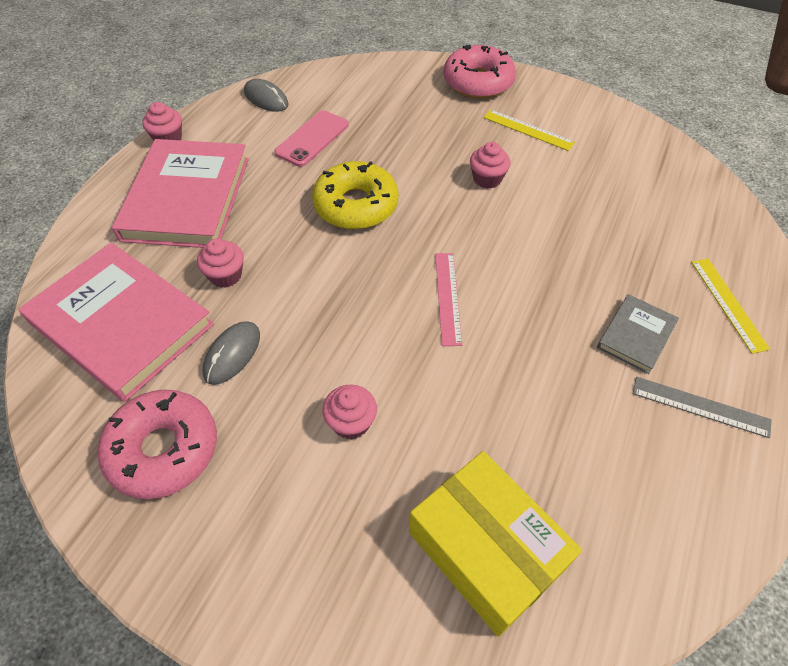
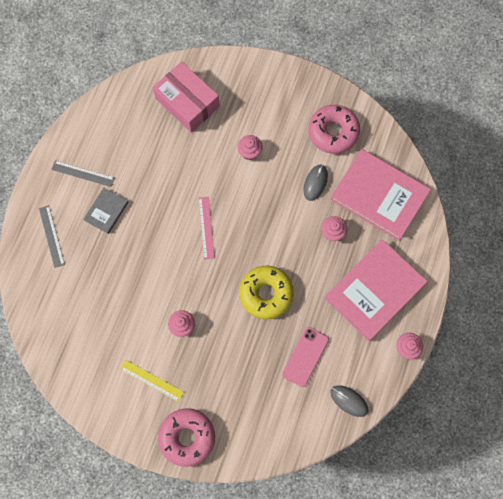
camera: 175 degrees right, 20 degrees up
(187, 198) = (374, 291): pink book -> pink book turned 45 degrees clockwise
(486, 550) = (187, 102): yellow box -> pink box
(728, 304) = (51, 236): yellow ruler -> grey ruler

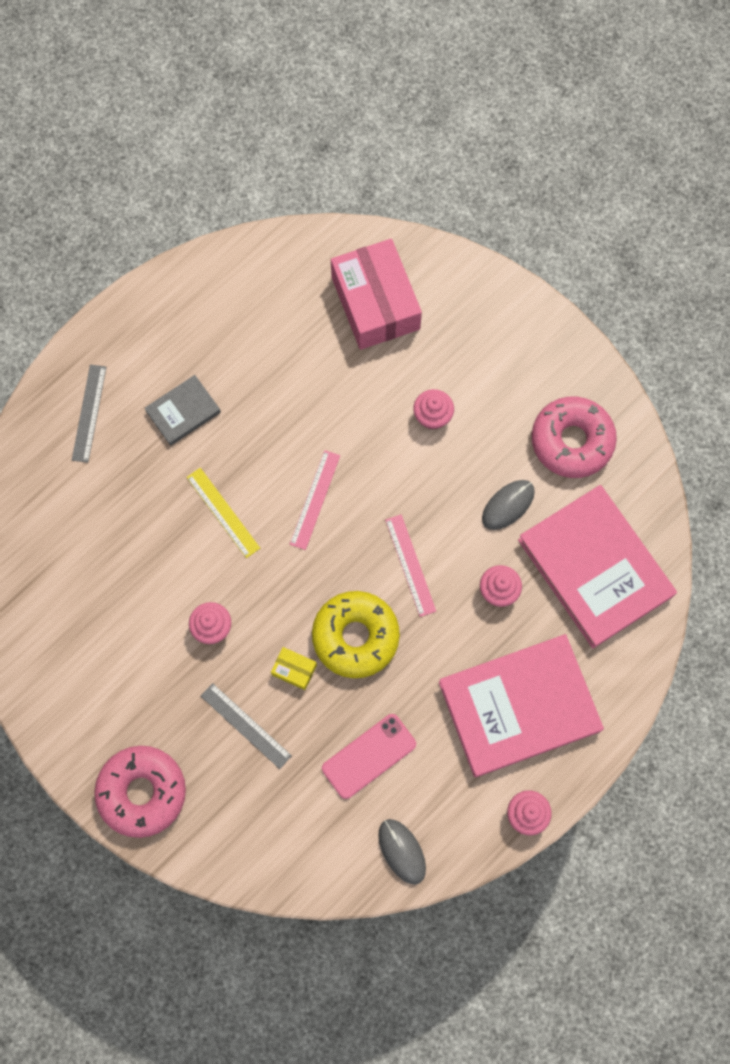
camera: 25 degrees right, 0 degrees up
(83, 173) = (176, 341): grey ruler -> grey ruler (246, 725)
(151, 380) = (131, 686): yellow ruler -> yellow ruler (223, 512)
(240, 328) = (294, 670): none -> yellow box
(277, 240) = (410, 565): none -> pink ruler

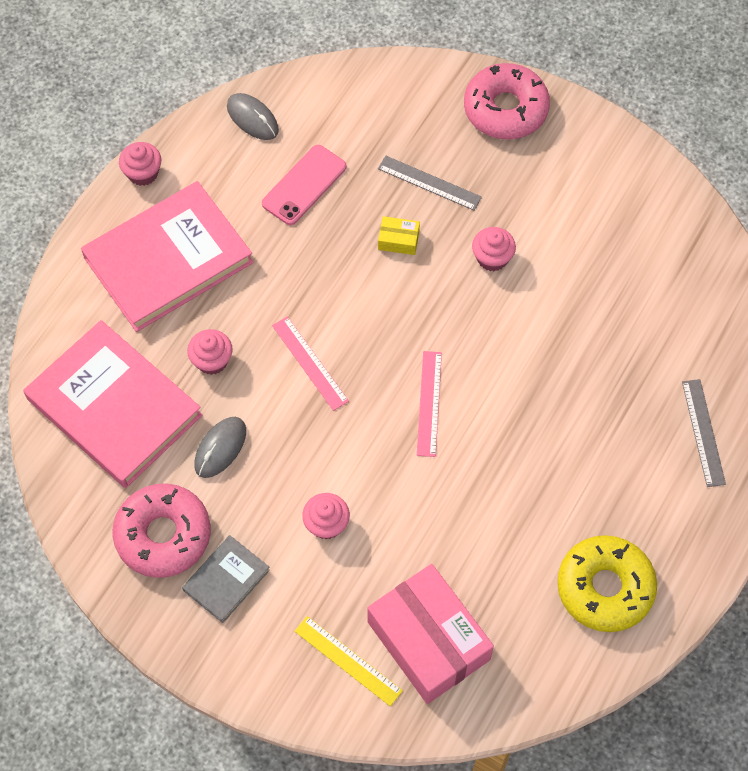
camera: 165 degrees right, 10 degrees down
(183, 411) = (603, 459): grey book -> grey book (226, 580)
(223, 512) = (521, 366): yellow ruler -> yellow ruler (348, 660)
(355, 636) = (347, 283): yellow donut -> yellow donut (605, 588)

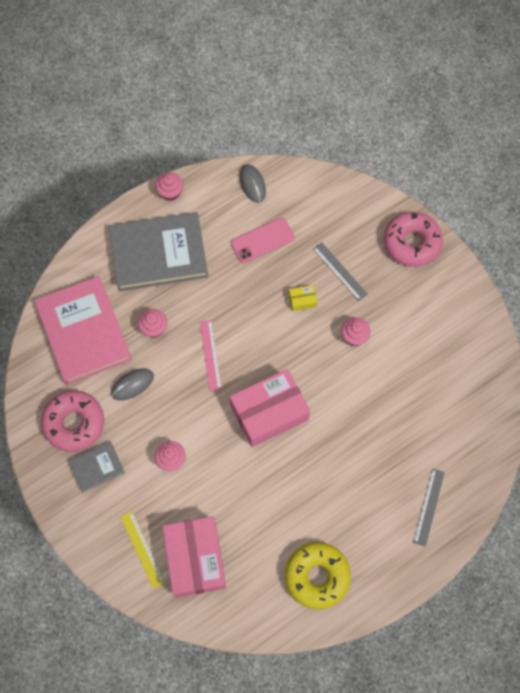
camera: 25 degrees right, 5 degrees up
(168, 260) = (159, 253): pink book -> grey book
(398, 240) = (302, 300): yellow box -> yellow box turned 45 degrees counterclockwise
(429, 403) = (269, 412): pink ruler -> pink box

